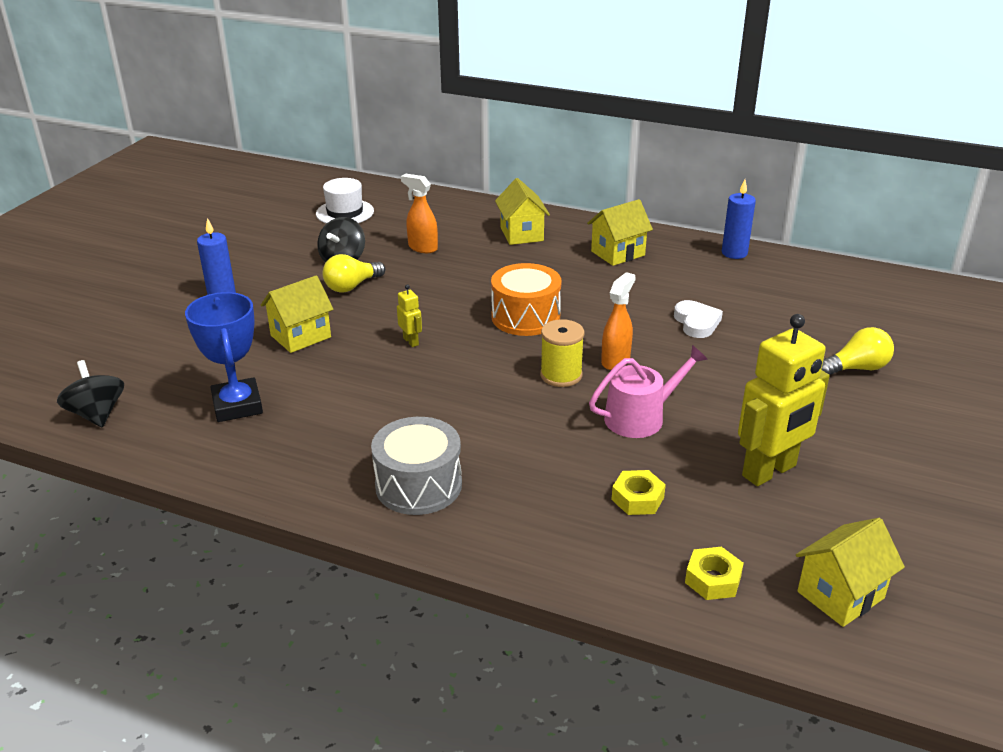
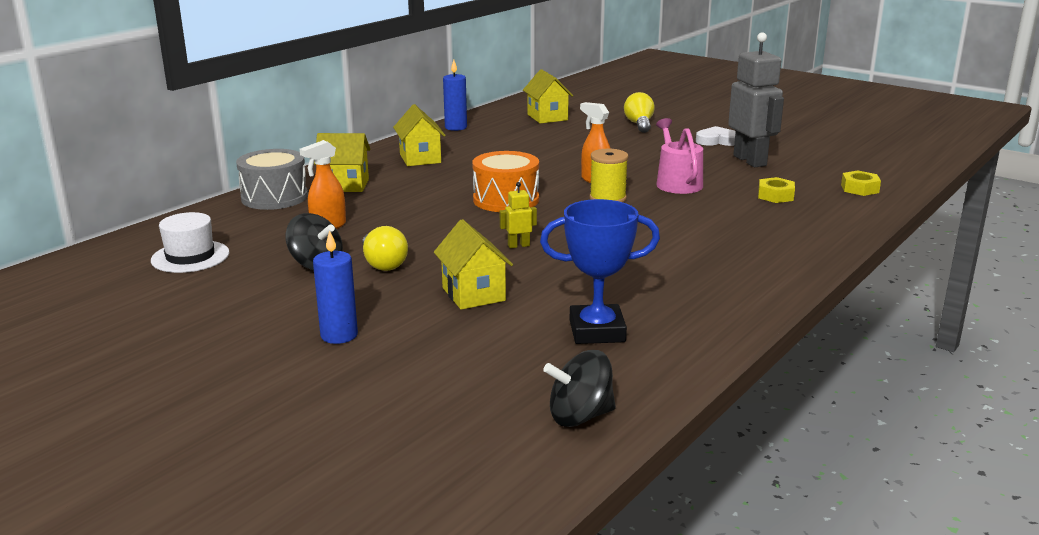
camera: 75 degrees left, 10 degrees down
(418, 485) = (750, 260): grey drum -> grey drum (274, 197)
(696, 322) = (554, 151): white heart -> white heart (717, 141)
(769, 471) = (750, 161): yellow robot -> grey robot
(840, 595) = (870, 164): yellow house -> yellow house (547, 117)

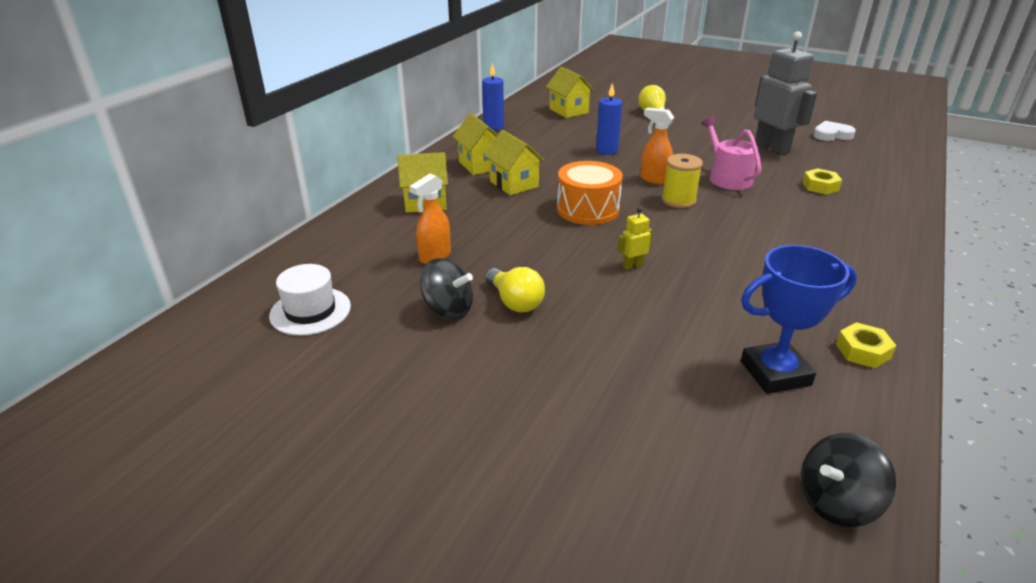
camera: 10 degrees left, 10 degrees up
(274, 197) = (363, 223): grey drum -> none
(339, 335) = (522, 409): blue candle -> blue candle (606, 151)
(473, 294) = (627, 335): yellow house -> yellow house (514, 184)
(717, 141) = (730, 128): white heart -> white heart (831, 135)
(859, 189) = (883, 173): yellow nut -> yellow nut (862, 351)

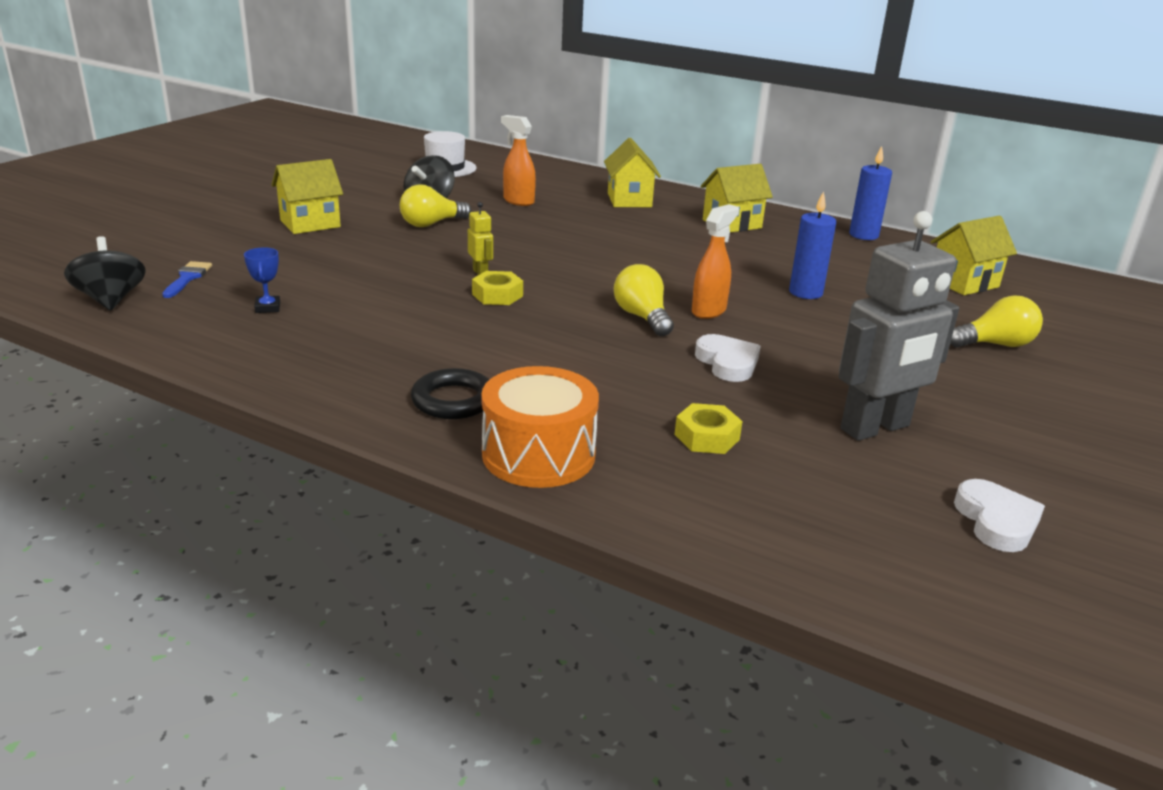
camera: 90 degrees right, 5 degrees down
(514, 184) = (681, 236): yellow house -> yellow house (310, 224)
(587, 209) = (615, 265): orange drum -> orange drum (538, 454)
(678, 200) = (642, 317): yellow spool -> yellow light bulb
(727, 177) = (727, 363): pink watering can -> white heart
(742, 452) = (187, 278): none -> blue brush
(775, 373) = (268, 307): blue trophy -> blue trophy, size x0.45
(853, 262) = (453, 400): none -> black ring
(862, 351) = (271, 357): yellow nut -> yellow nut (497, 295)

